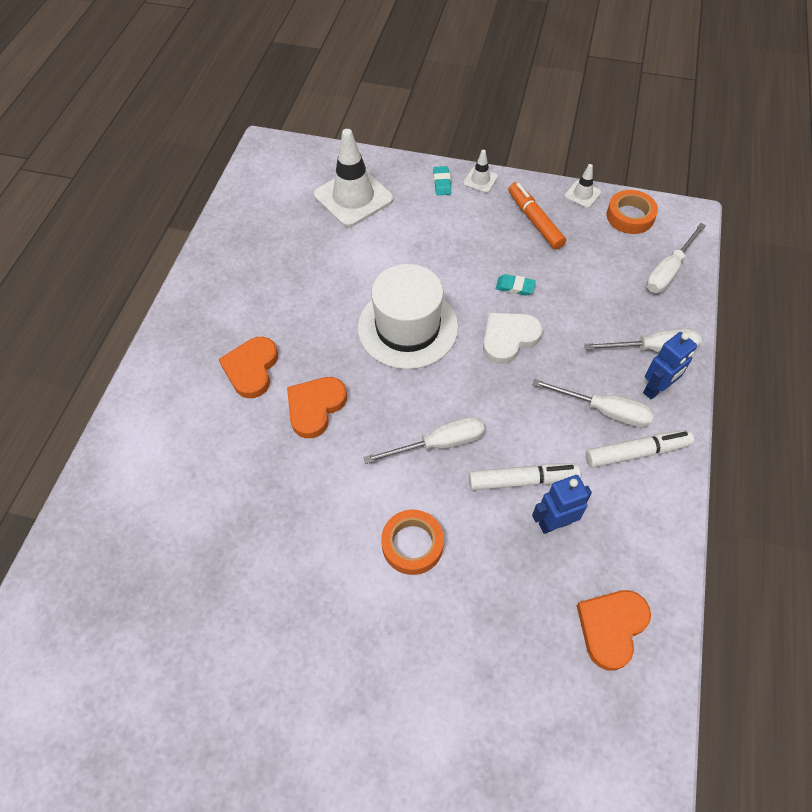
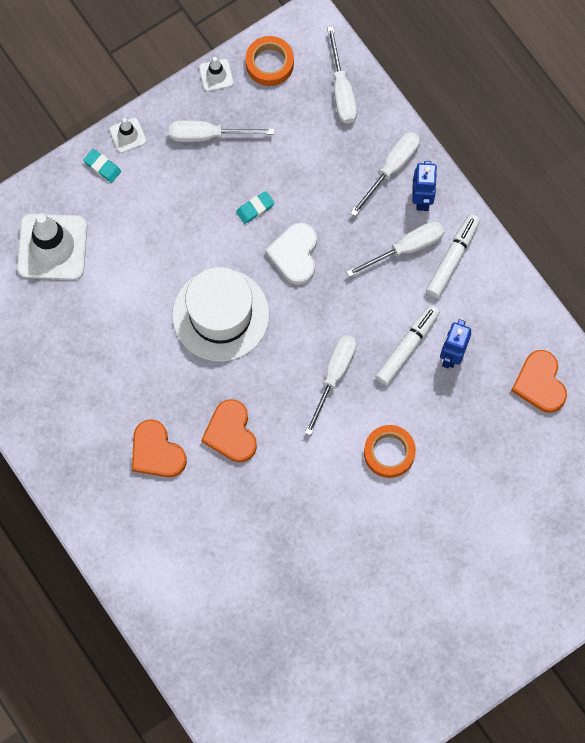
camera: 50 degrees left, 15 degrees up
(535, 221) = (208, 135): orange marker -> white screwdriver

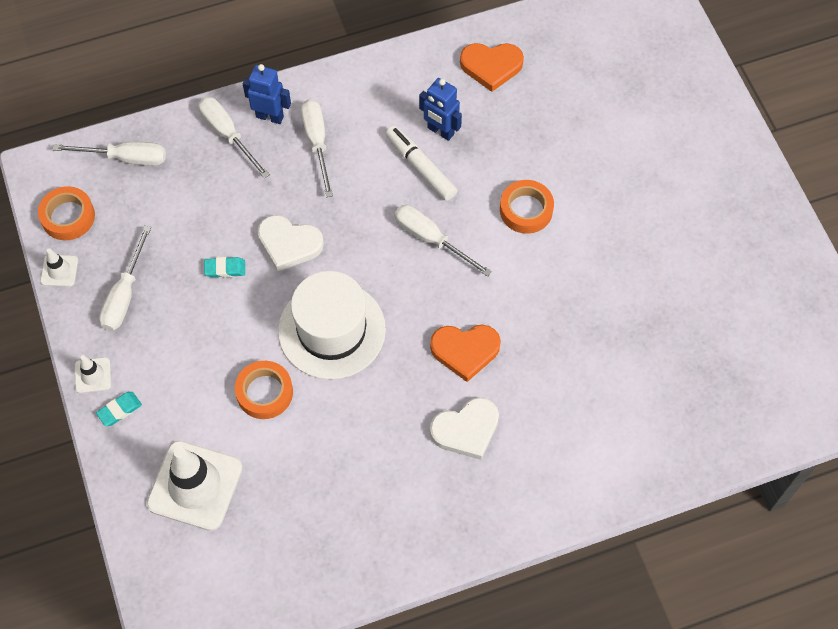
camera: 75 degrees left, 10 degrees down
(148, 276) = (264, 392): none -> orange tape
(156, 452) = (466, 430): orange heart -> white heart
(255, 208) = (225, 269): turquoise eraser -> turquoise eraser turned 75 degrees counterclockwise
(453, 258) = (341, 106): white marker -> none

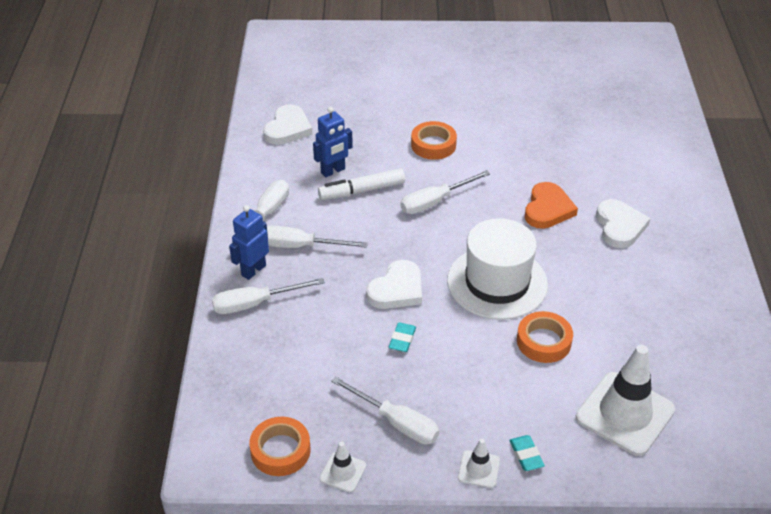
camera: 70 degrees left, 20 degrees down
(125, 158) = (236, 387): white screwdriver -> white screwdriver (266, 215)
(491, 66) = (288, 128): orange heart -> white heart

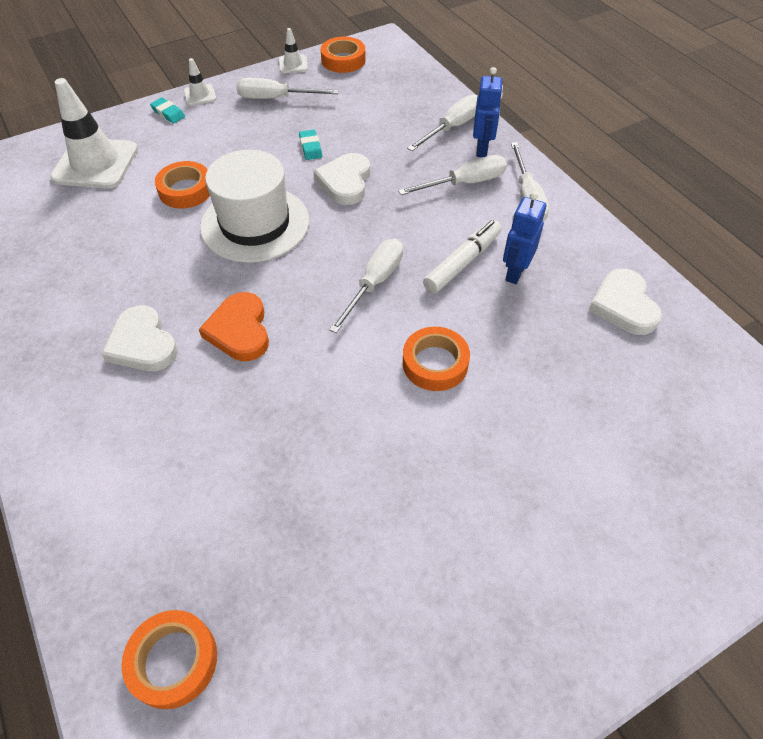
camera: 150 degrees right, 10 degrees up
(639, 91) = (173, 661): none -> orange tape

